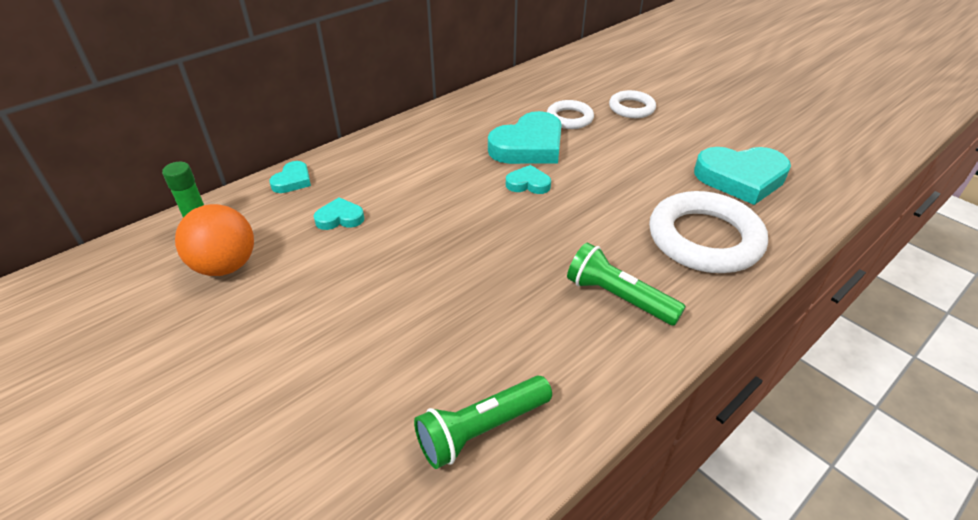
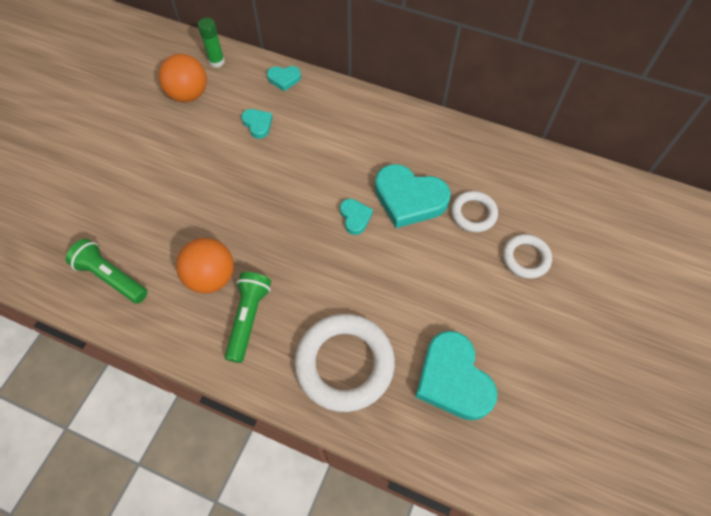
camera: 65 degrees right, 20 degrees up
(542, 316) = (211, 277): none -> orange ball

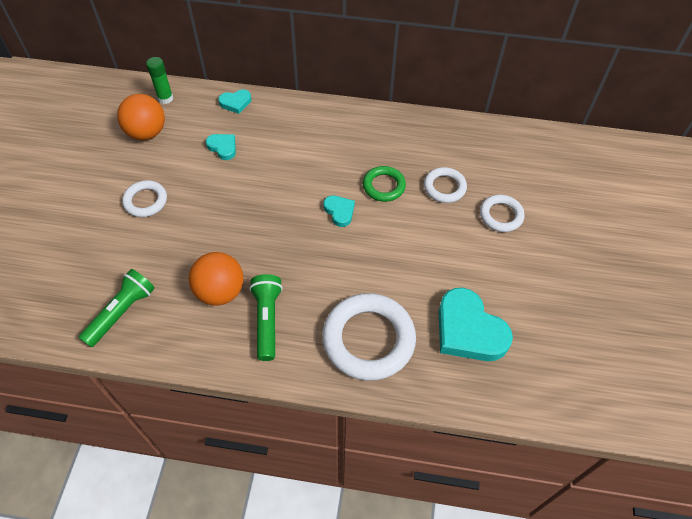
camera: 15 degrees left, 5 degrees down
(111, 277) = (121, 312): green flashlight -> green flashlight turned 105 degrees clockwise
(167, 166) = (145, 201): none -> white ring
(409, 199) = (384, 186): turquoise heart -> green ring

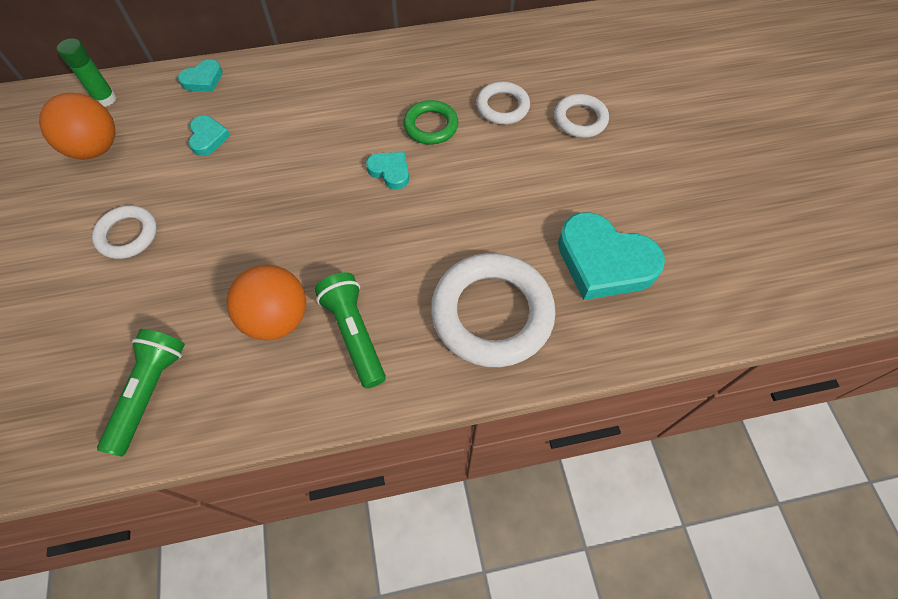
camera: 20 degrees left, 5 degrees up
(223, 147) = (208, 138): turquoise heart -> turquoise heart turned 60 degrees clockwise

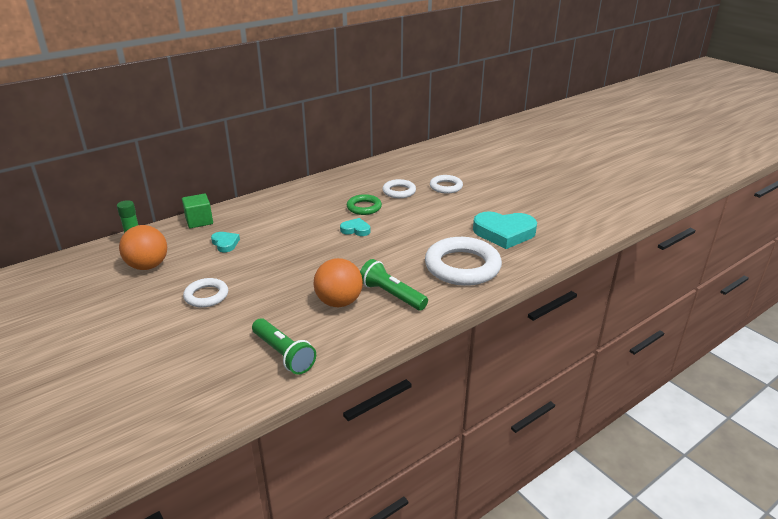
camera: 25 degrees left, 30 degrees down
(149, 392) = (283, 354): green flashlight -> green flashlight turned 150 degrees clockwise
(203, 80) = (199, 221): turquoise heart -> green cube

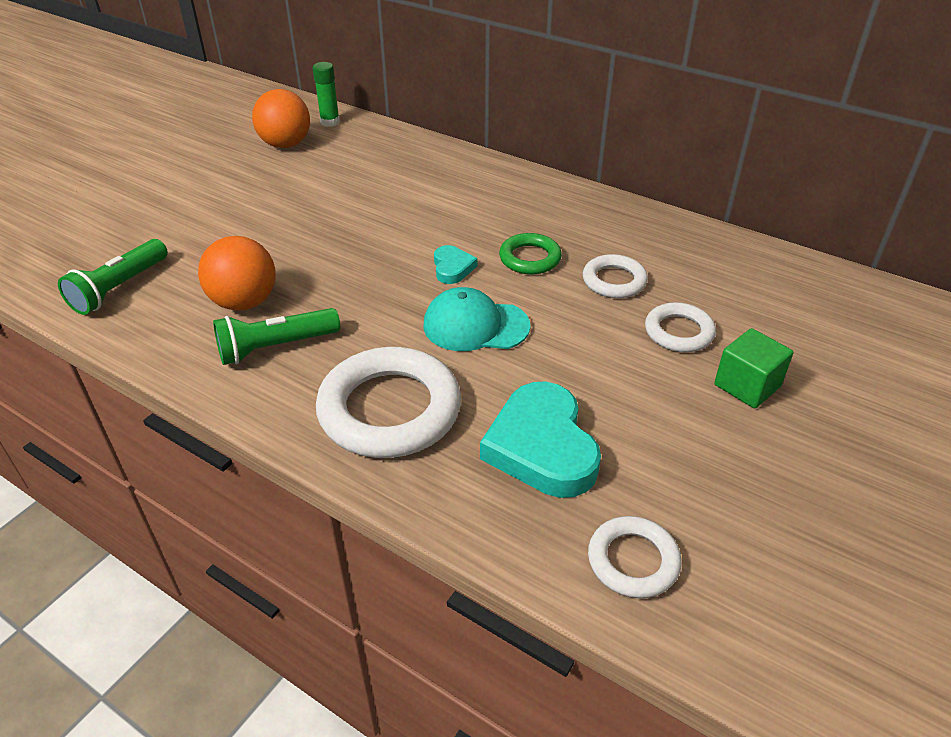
camera: 70 degrees right, 10 degrees up
(199, 221) = (404, 142): green cube -> green cube (747, 386)
(206, 296) = (234, 199): white ring -> white ring (633, 561)
(225, 243) = (358, 176): turquoise heart -> none
(391, 295) = (276, 347): green flashlight -> green flashlight turned 135 degrees counterclockwise
(410, 232) = (475, 326): none -> turquoise cap

